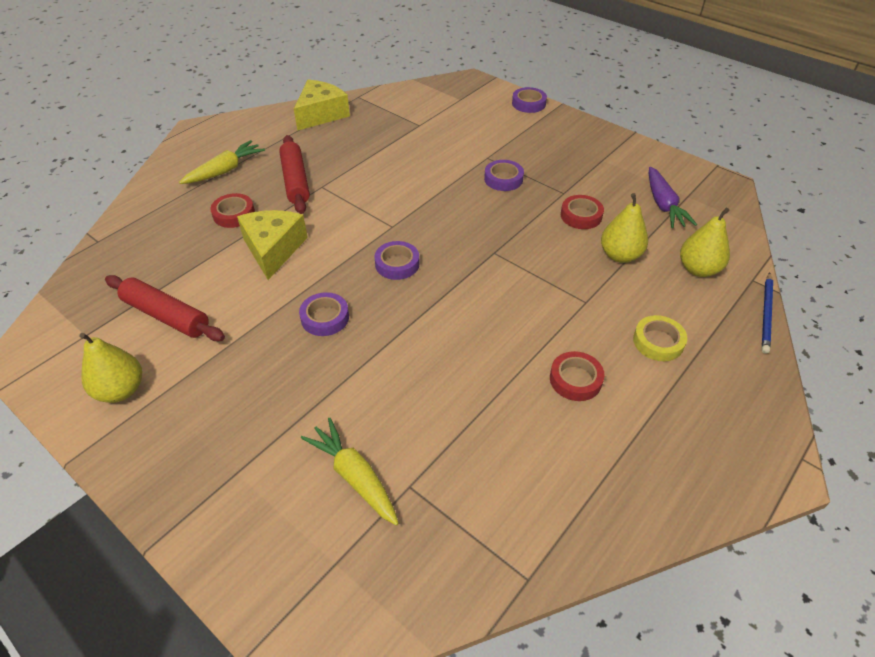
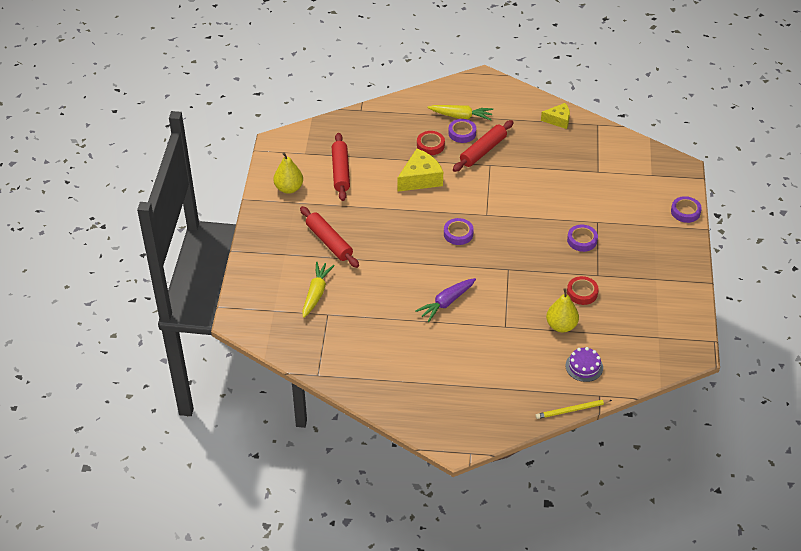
camera: 55 degrees right, 0 degrees up
(273, 401) = (329, 242): none -> red rolling pin
(321, 114) = (558, 120): yellow cheese -> yellow cheese, size x0.63
(325, 318) = (393, 229): purple tape -> purple tape (462, 133)
(575, 379) = (442, 345): red tape -> none
(658, 342) = (502, 369): yellow tape -> none
(663, 205) = (635, 328): purple carrot -> purple carrot (446, 302)
(698, 269) = (584, 366): yellow pear -> purple cake
(766, 314) = (572, 410): blue pencil -> yellow pencil

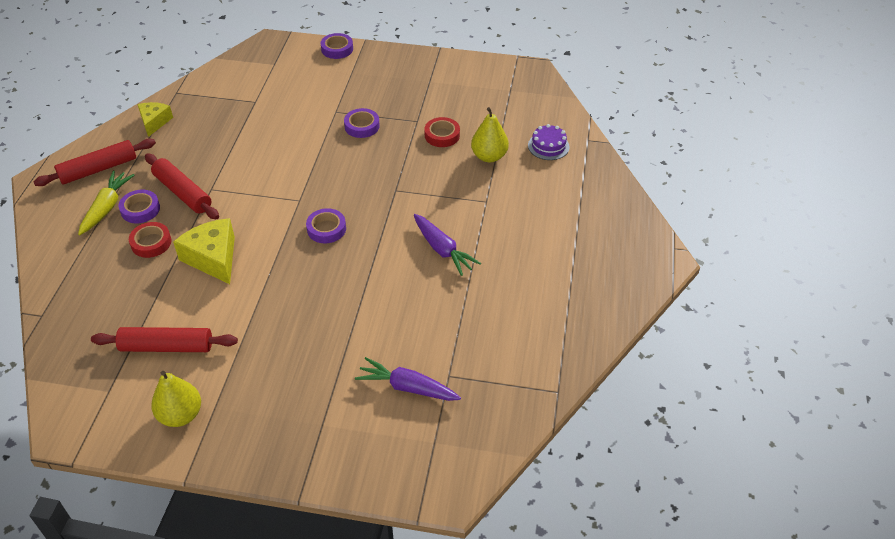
camera: 85 degrees left, 0 degrees up
(316, 293) = (407, 387): yellow carrot -> purple carrot
(329, 242) = (309, 367): red rolling pin -> red rolling pin (98, 169)
(572, 410) = (608, 162): yellow pencil -> none

